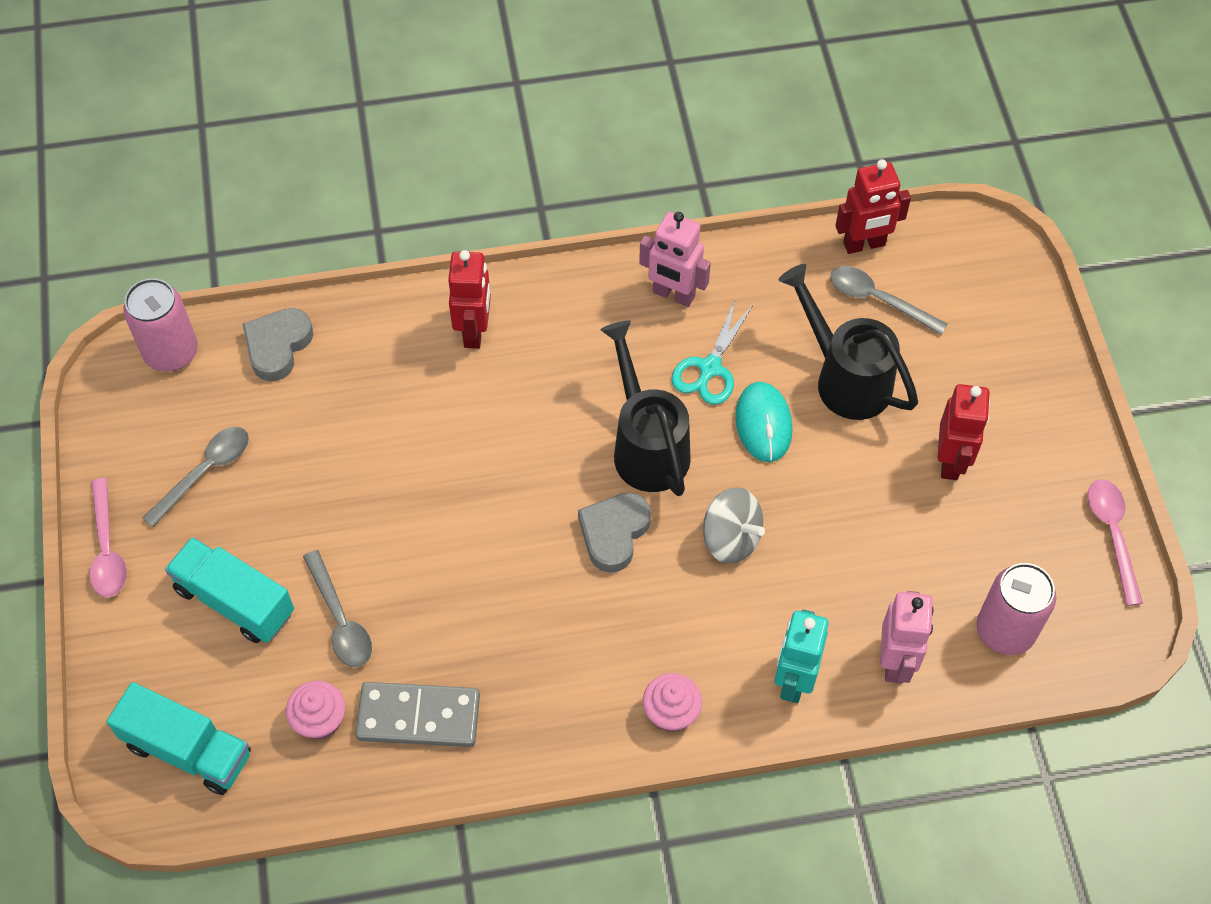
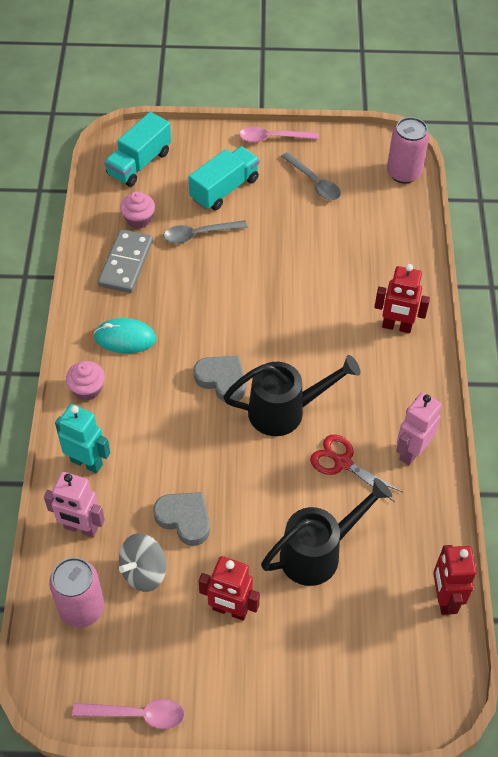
camera: 100 degrees right, 5 degrees down
(278, 346) = (400, 223): grey heart -> grey heart (184, 519)
(710, 368) = (343, 463): turquoise scissors -> red scissors
(731, 538) = (201, 447): grey spinning top -> grey spinning top (144, 572)
(763, 424) = (289, 487): turquoise mouse -> turquoise mouse (125, 338)
(878, 300) = (387, 595): grey spoon -> none

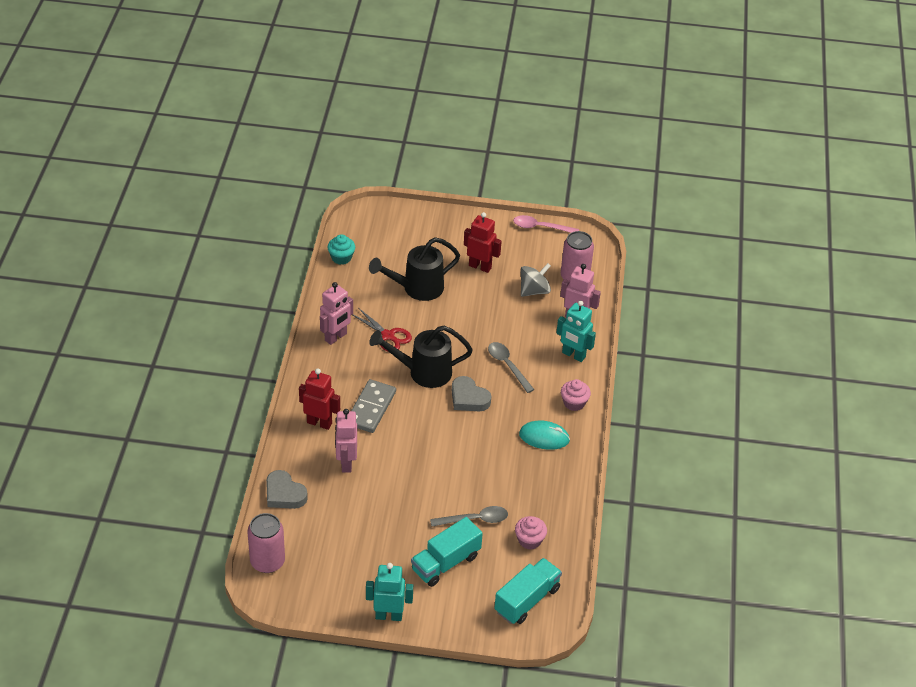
camera: 175 degrees left, 10 degrees down
(126, 263) = (542, 499): grey domino -> grey domino (371, 408)
(184, 519) = (505, 315): grey heart -> grey heart (284, 494)
(272, 138) = (389, 615): pink spoon -> turquoise robot
(314, 182) = (357, 561): grey spoon -> grey spoon (507, 366)
(352, 281) = (346, 463): none -> pink robot
(444, 599) = (341, 258): red robot -> turquoise cupcake

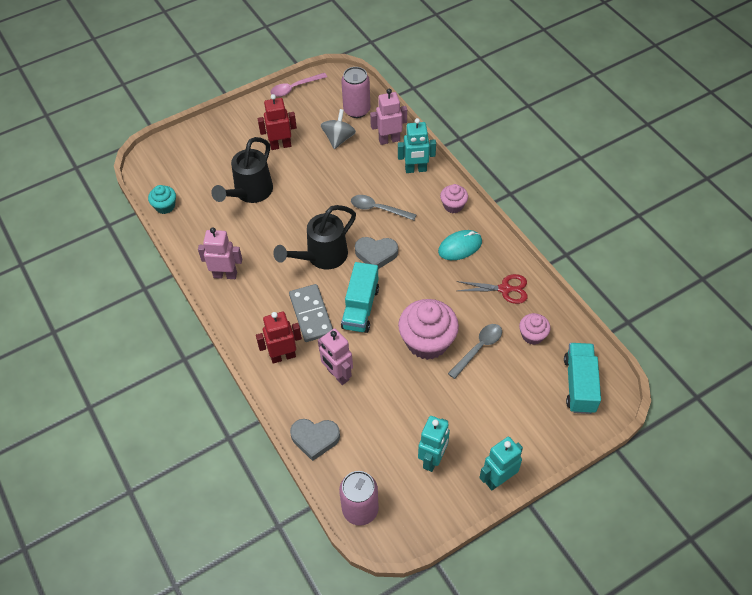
camera: 35 degrees left, 10 degrees up
(336, 337) = (225, 275): pink robot -> pink robot turned 90 degrees counterclockwise
(354, 568) = (432, 459): none -> turquoise robot
(388, 336) = (265, 246): red scissors -> red scissors (504, 289)
(439, 487) = (427, 341): none -> pink cupcake
(445, 563) = (494, 400): turquoise truck -> turquoise truck (360, 307)

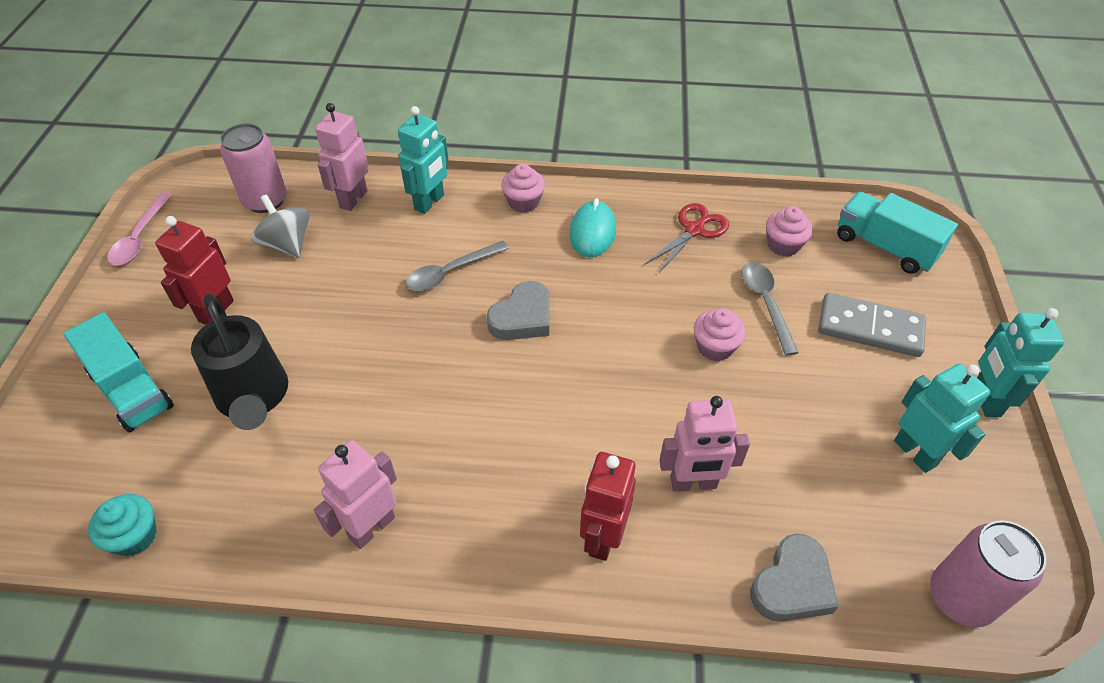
camera: 55 degrees left, 5 degrees down
(311, 314) = (556, 453): grey domino -> grey domino (870, 328)
(322, 257) = (466, 379): black watering can -> none
(360, 307) = (597, 386): turquoise truck -> turquoise truck (131, 390)
(427, 341) = (715, 347): pink cupcake -> pink cupcake, size x0.52

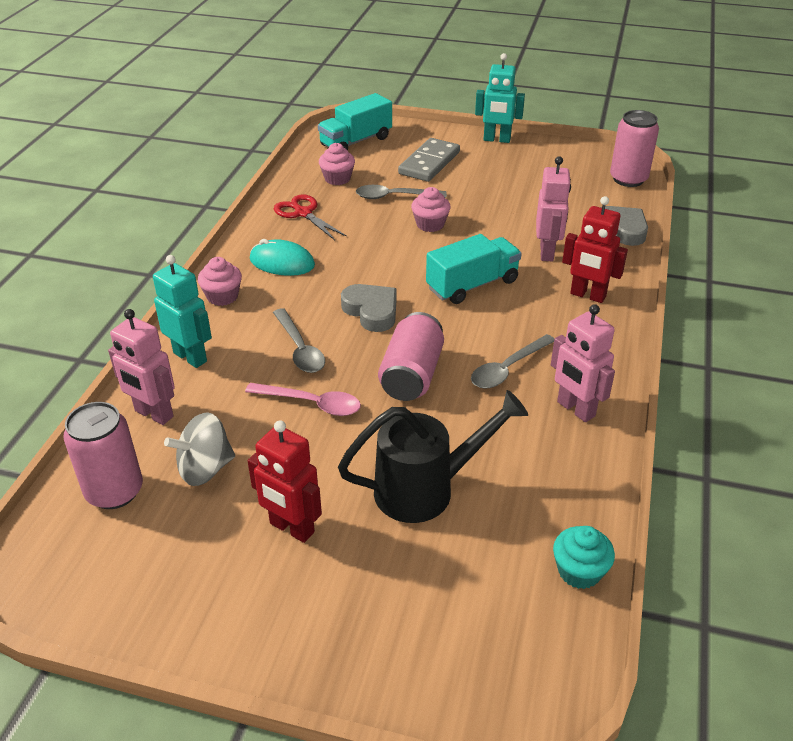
camera: 80 degrees left, 10 degrees down
(131, 390) = (392, 597): turquoise truck -> turquoise truck (472, 285)
(140, 237) = (123, 620): pink spoon -> pink spoon (311, 403)
(419, 366) = (411, 375): none -> pink can
(438, 453) = (508, 369): none -> grey spoon
(915, 453) = (532, 170): turquoise robot -> none

